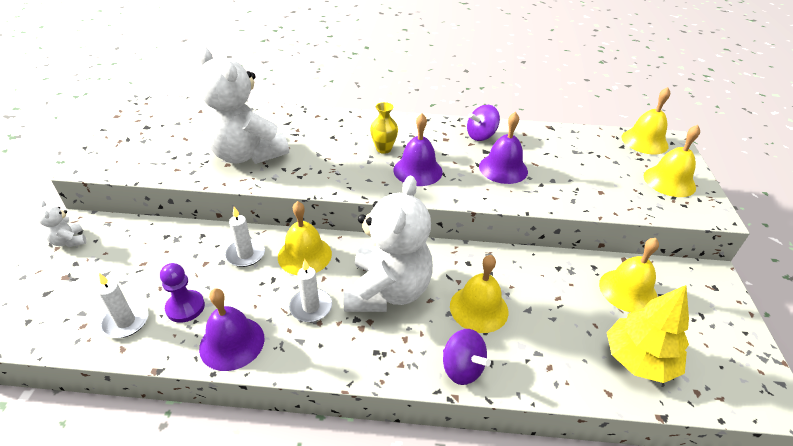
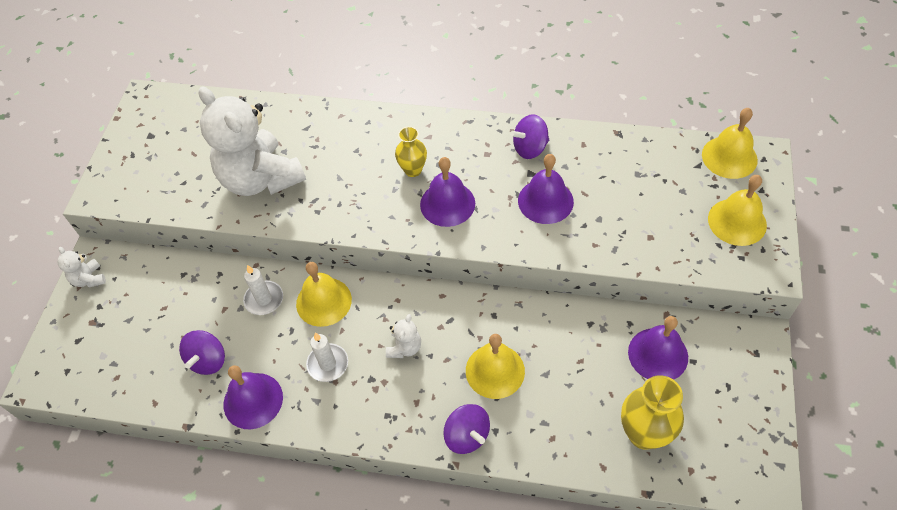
camera: 10 degrees right, 15 degrees up
(126, 322) = (155, 374): white candle -> none
(185, 307) = (208, 360): purple pawn -> purple spinning top
(387, 291) = (404, 347): white teddy bear -> white teddy bear, size x0.41
(628, 290) = (658, 354): yellow bell -> purple bell
(638, 359) = (644, 433): yellow tree -> yellow vase

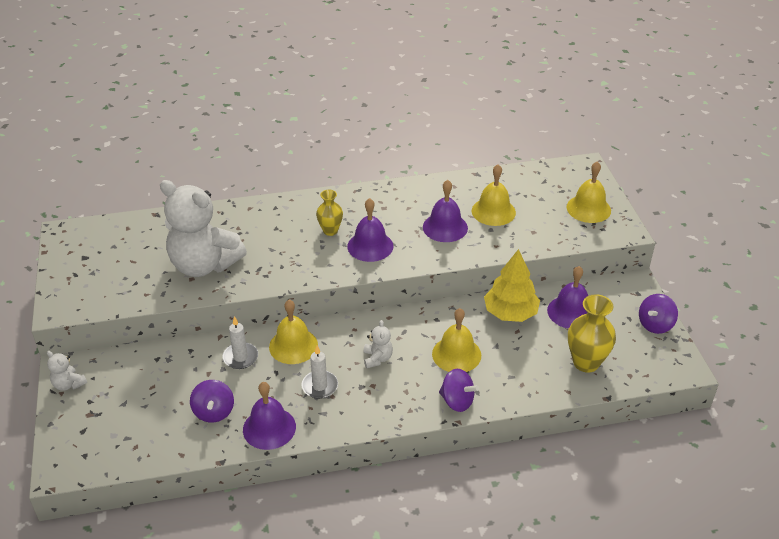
camera: 25 degrees left, 15 degrees down
(530, 148) = (415, 197): purple spinning top -> purple spinning top (655, 325)
(583, 333) = (510, 313): none -> yellow tree
(729, 157) = (563, 171): yellow bell -> yellow bell (493, 211)

